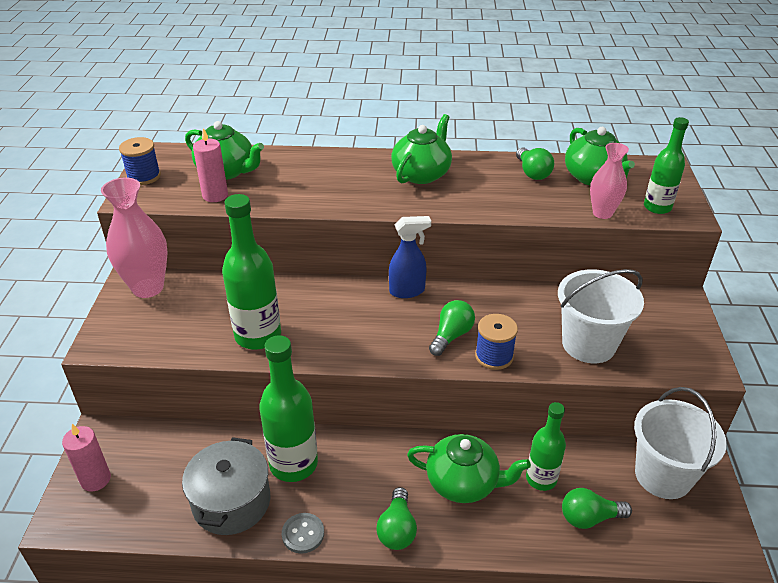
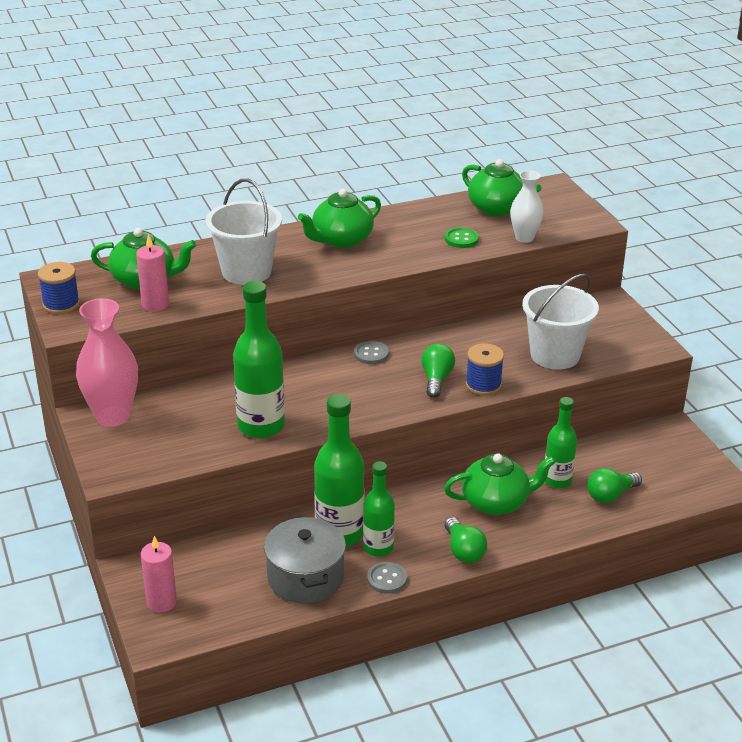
camera: 25 degrees left, 5 degrees down
(407, 291) = (371, 354): blue spray bottle -> grey button
(422, 174) = (341, 240): green teapot -> green teapot turned 135 degrees counterclockwise
(532, 173) = (441, 216): green light bulb -> none
(537, 199) = (461, 239): none -> green button
(602, 213) = (524, 238): pink vase -> white vase
(657, 207) = (566, 222): green bottle -> green bottle (378, 547)
(663, 475) = (650, 449): white bucket -> white bucket (246, 272)

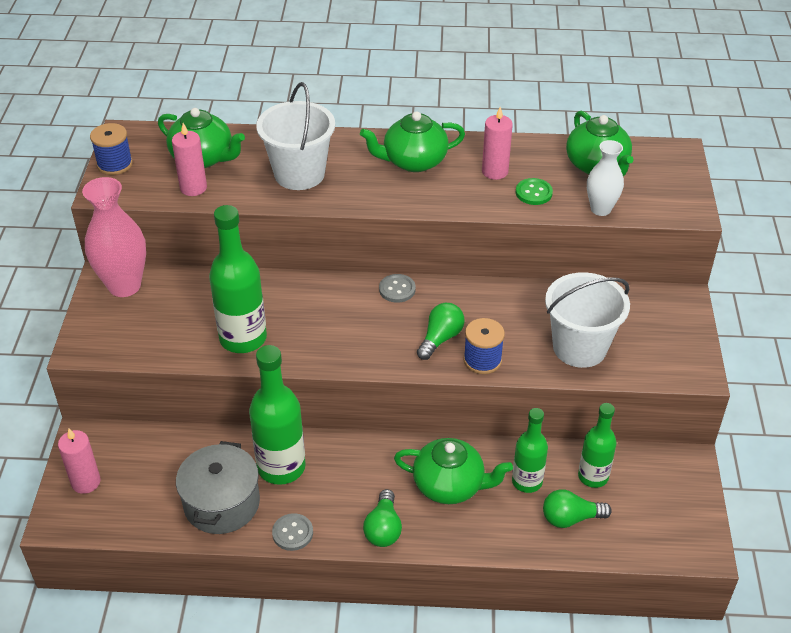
camera: 25 degrees right, 10 degrees up
(378, 547) = (306, 495): green bottle -> green bottle (593, 476)
(417, 231) = (495, 171): none -> pink candle

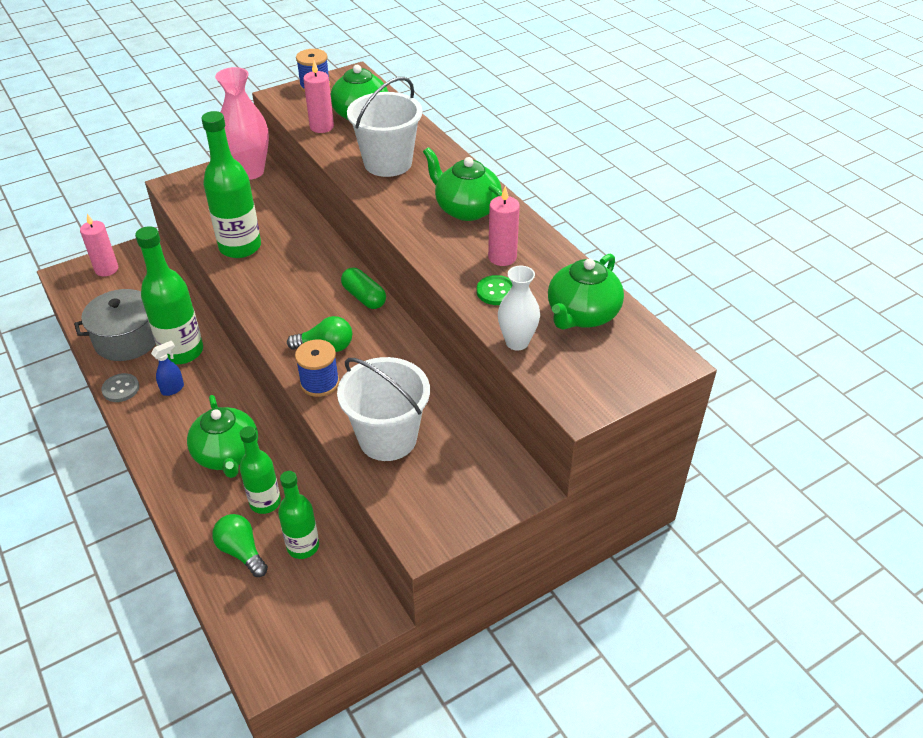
camera: 55 degrees right, 0 degrees up
(329, 493) = (173, 389): none -> blue spray bottle
(383, 529) = (155, 436): green light bulb -> none
(397, 289) = (364, 297): grey button -> green capsule

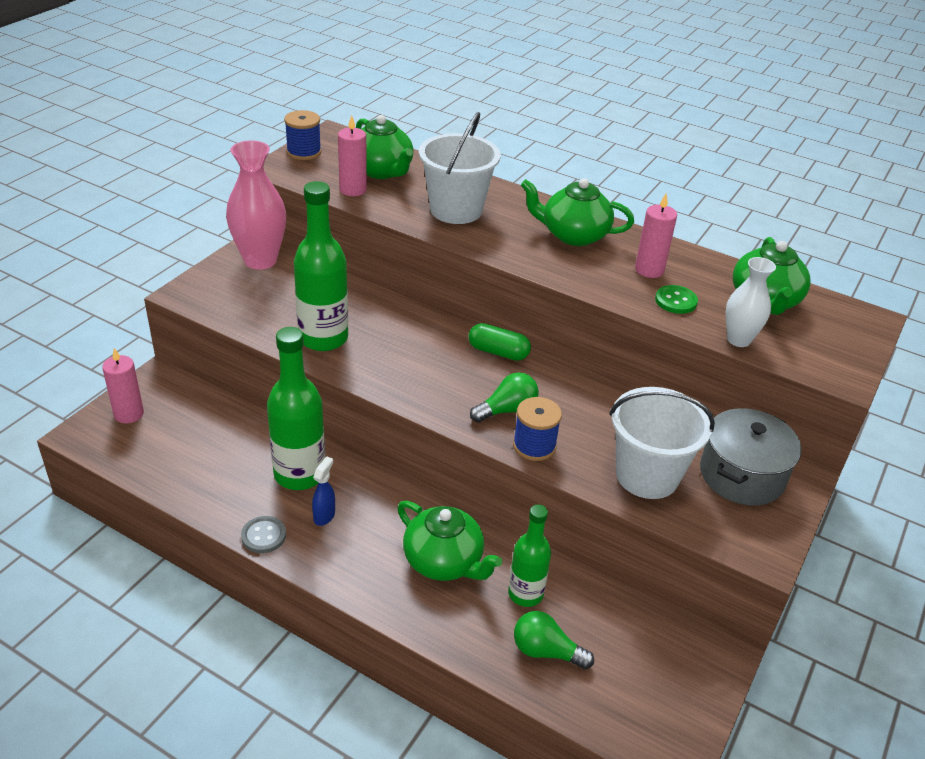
camera: 30 degrees left, 5 degrees down
(127, 339) = (223, 481): grey pot -> grey pot (741, 475)
(303, 546) = (600, 621): green bottle -> none

